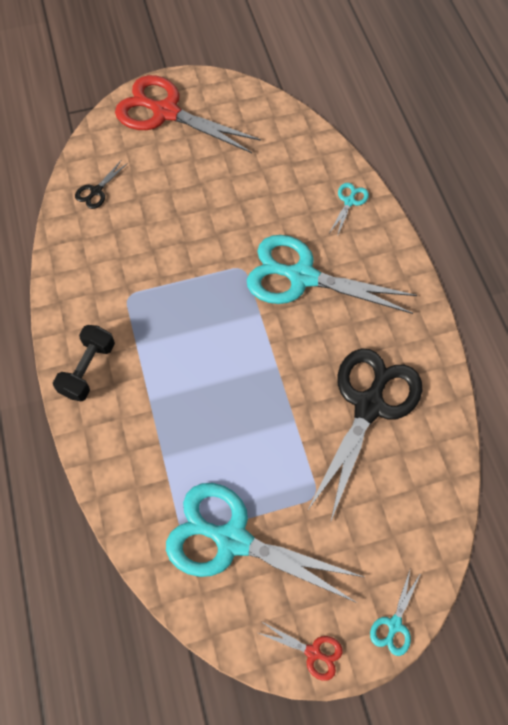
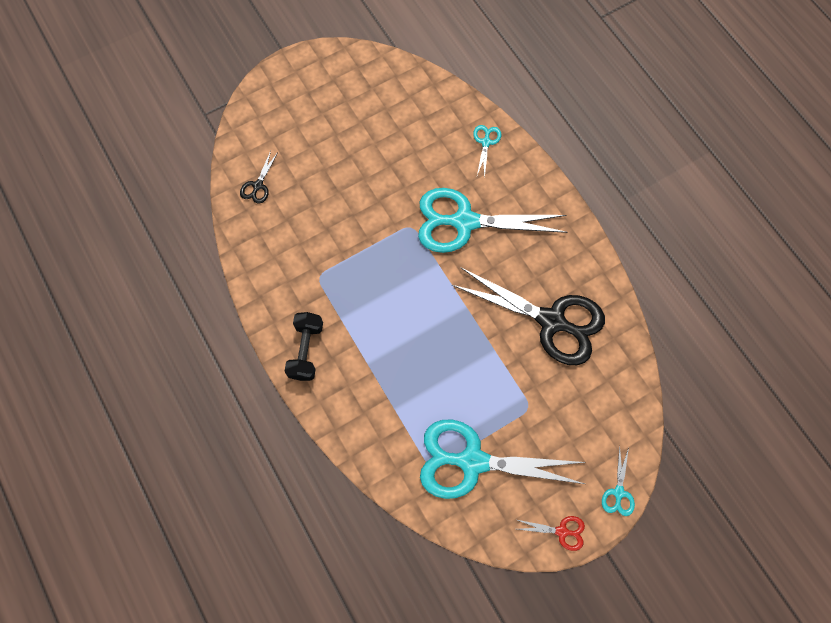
camera: 15 degrees left, 5 degrees up
(165, 112) = (296, 94): red scissors -> none
(369, 406) = (551, 321): black scissors -> black scissors turned 105 degrees clockwise

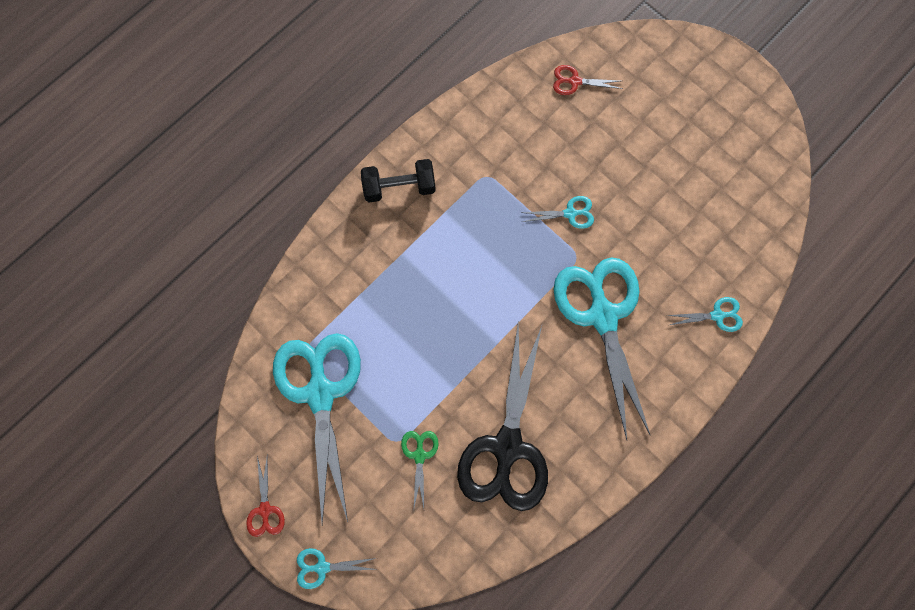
camera: 75 degrees right, 5 degrees up
(258, 185) = (574, 81): black scissors -> red scissors
(372, 221) = (570, 213): none -> turquoise scissors
(543, 391) = (419, 455): none -> green scissors

